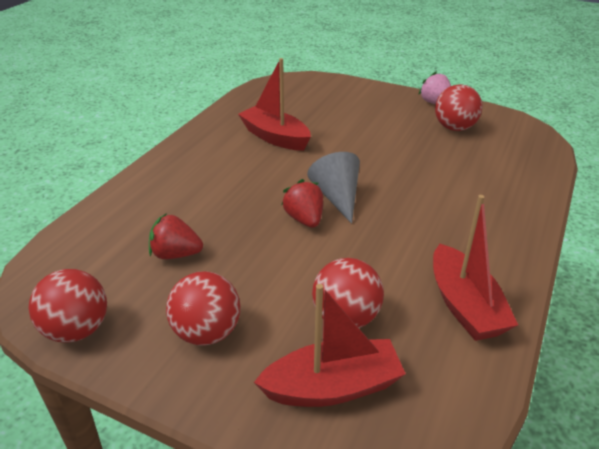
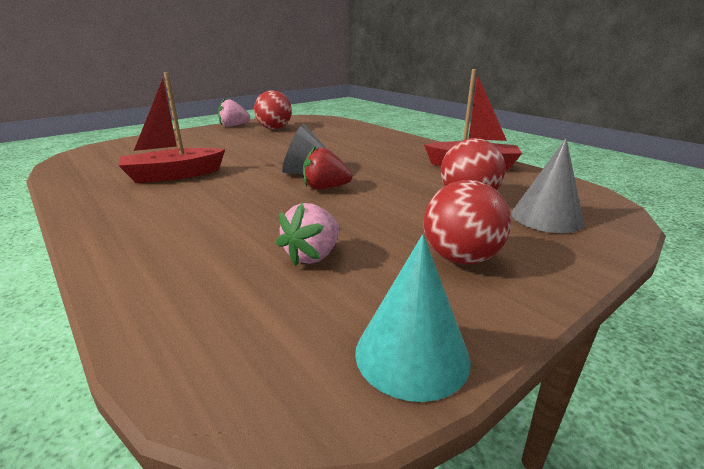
camera: 65 degrees left, 10 degrees down
(77, 330) = (412, 355): red ball -> turquoise cone
(176, 254) = (312, 256): red strawberry -> pink strawberry
(332, 387) = (546, 217): red boat -> grey cone

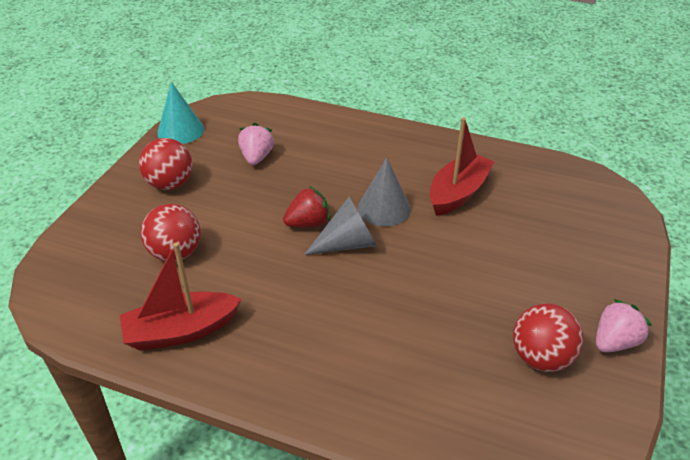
camera: 150 degrees right, 15 degrees up
(546, 217) = (108, 247): grey cone -> grey cone (384, 208)

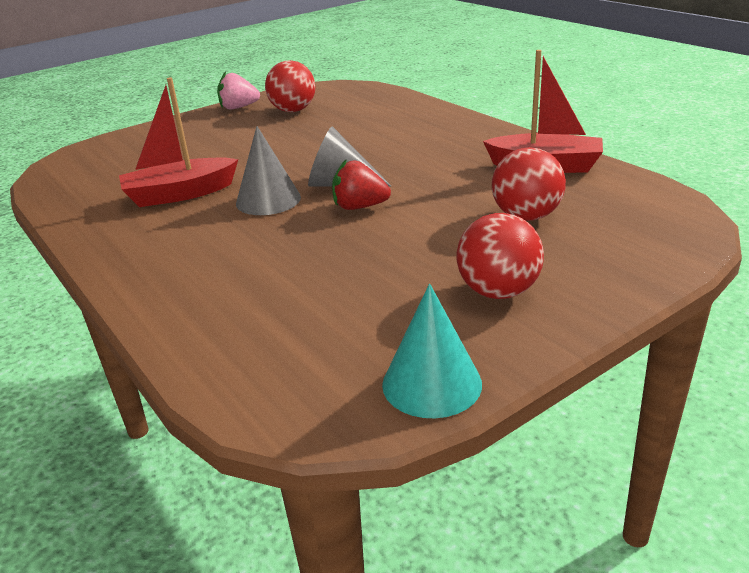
camera: 145 degrees left, 10 degrees down
(256, 157) = (345, 293): pink strawberry -> none

